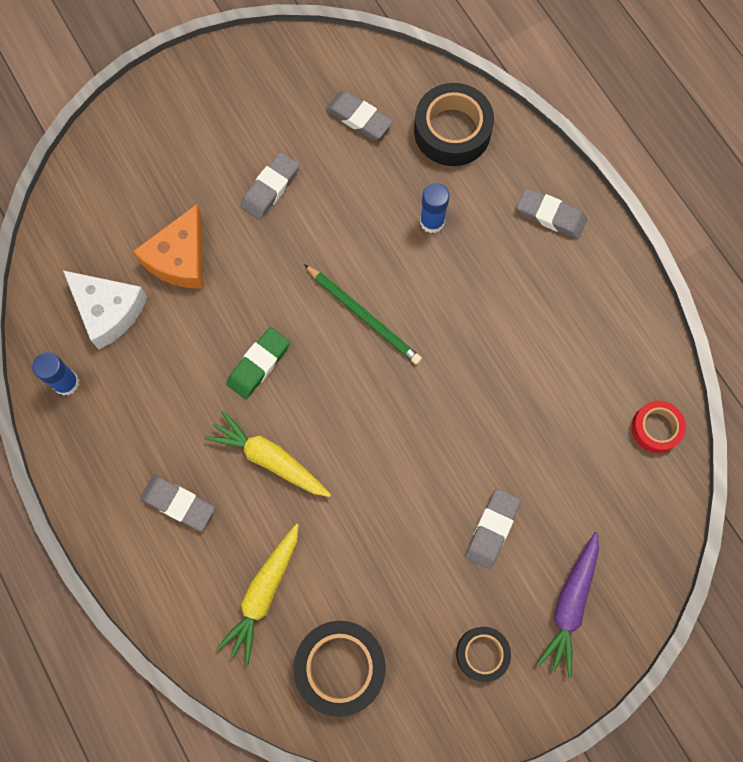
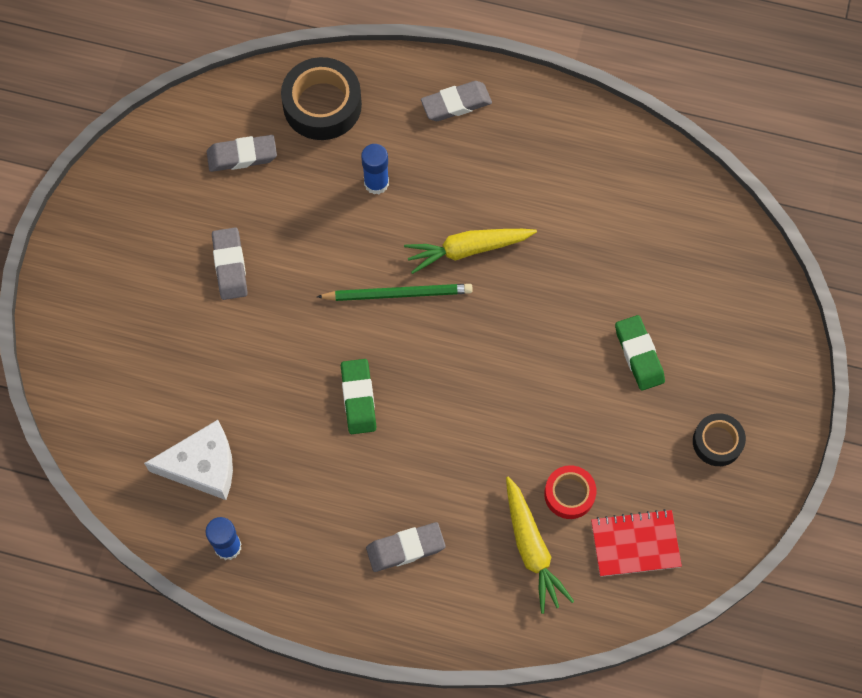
camera: 45 degrees left, 5 degrees down
(179, 258) = (216, 378): orange cheese -> none
(269, 459) = (437, 455): yellow carrot -> yellow carrot (467, 250)
(340, 667) = (635, 544): black tape -> red notebook
(492, 529) = (639, 354): grey eraser -> green eraser
(570, 605) = (740, 354): purple carrot -> none
(656, 428) = (676, 186): red tape -> red tape (569, 494)

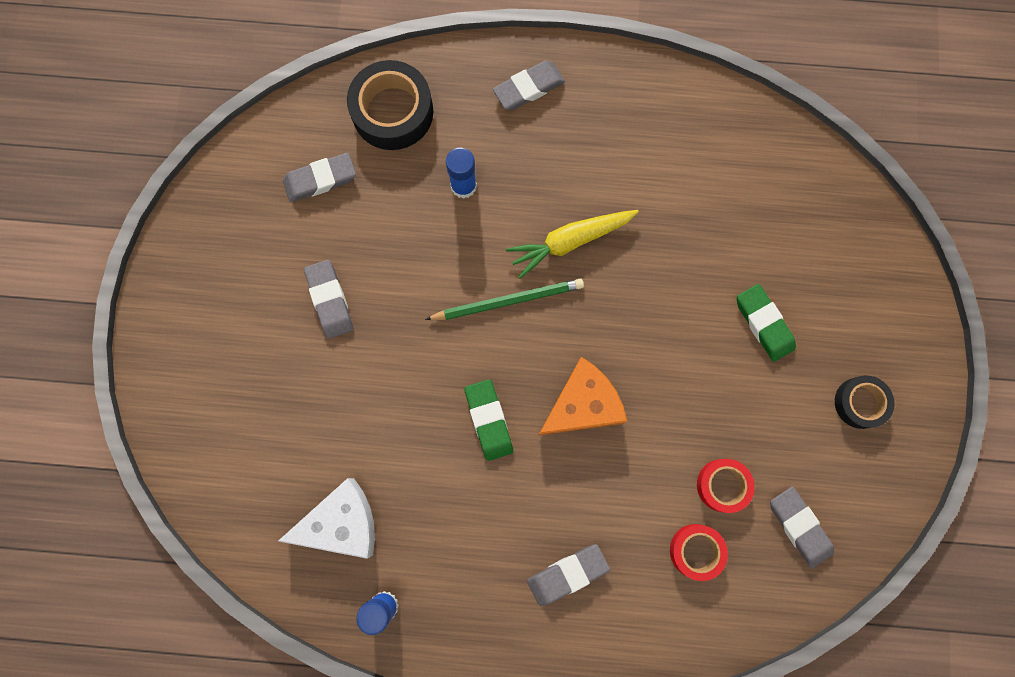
camera: 10 degrees left, 10 degrees up
(450, 399) = (582, 404): none -> orange cheese
(532, 549) = (696, 551): yellow carrot -> red tape
(635, 544) = (799, 526): red notebook -> grey eraser

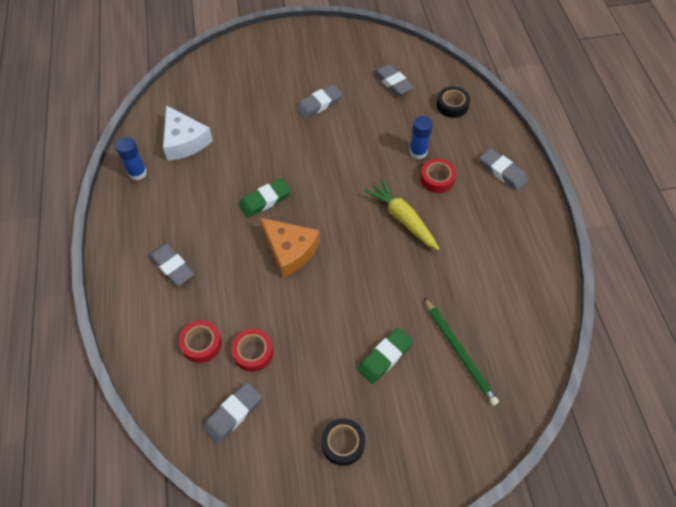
camera: 75 degrees right, 20 degrees down
(392, 112) = (452, 105): black tape -> black tape, size x0.59
(508, 301) = (348, 193): green pencil -> green pencil (459, 352)
(517, 176) = (437, 179): none -> red tape

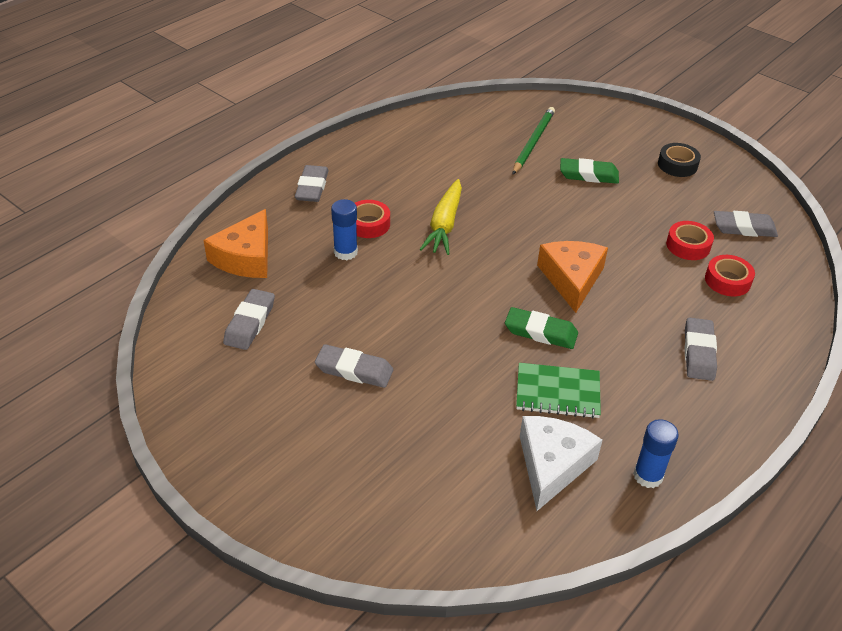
camera: 130 degrees left, 15 degrees down
(219, 175) = (557, 392): none -> green notebook
(452, 105) = (246, 257): black tape -> orange cheese

